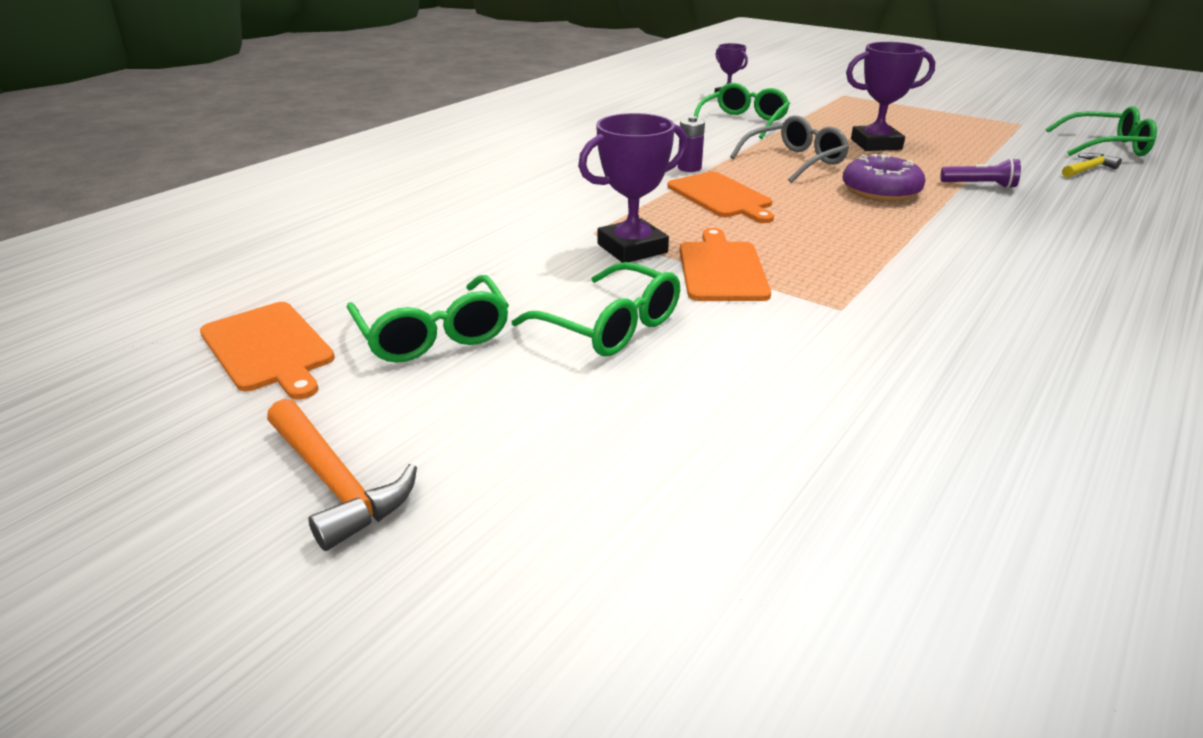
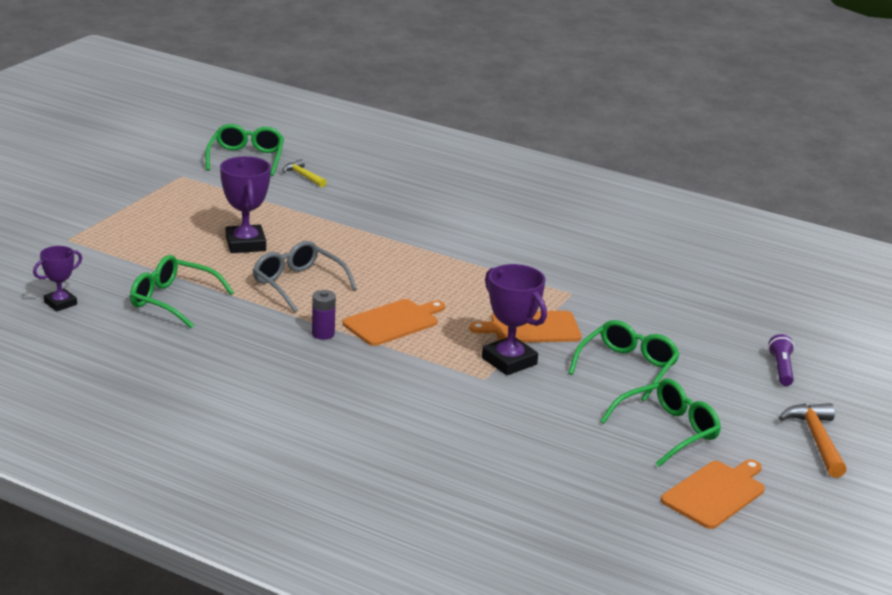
camera: 100 degrees left, 5 degrees down
(335, 483) = (817, 440): orange hammer -> orange hammer turned 45 degrees counterclockwise
(880, 191) = (367, 257): purple donut -> none
(980, 185) = (346, 219): purple flashlight -> purple flashlight (781, 369)

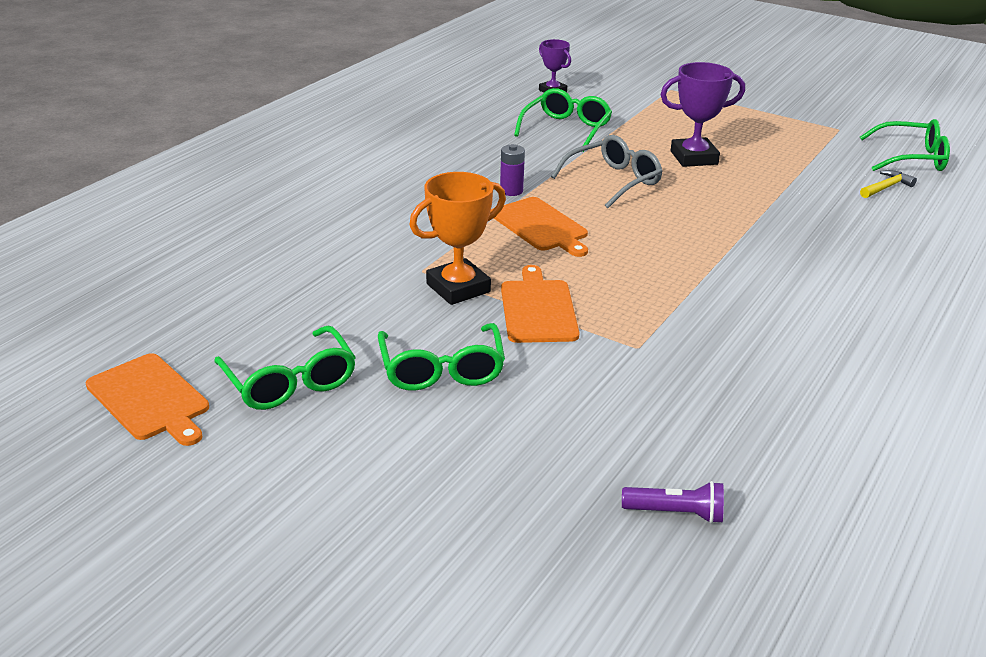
camera: 95 degrees right, 5 degrees up
(509, 361) = (458, 288): purple trophy -> orange trophy
(627, 368) = (442, 370): green glasses -> green glasses turned 45 degrees clockwise
(781, 369) = (433, 517): purple flashlight -> purple flashlight (675, 513)
(817, 440) = (235, 514): orange hammer -> none

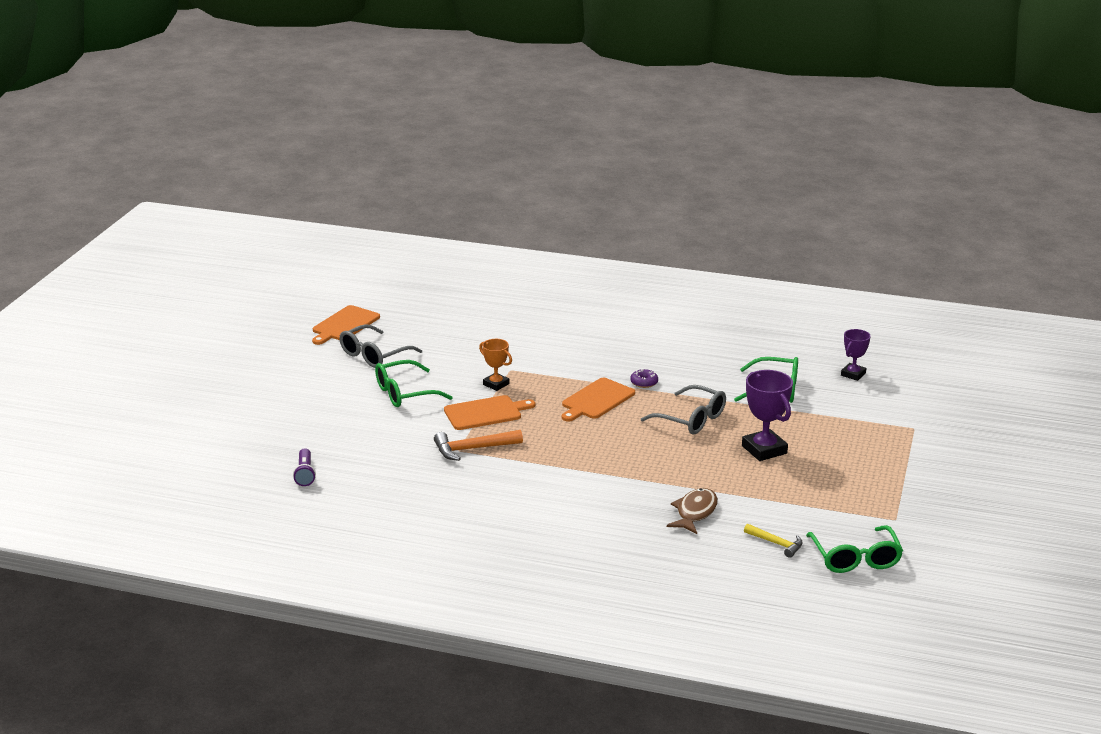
camera: 75 degrees right, 5 degrees down
(290, 382) = (374, 355): green glasses -> grey glasses
(458, 288) = (496, 384): orange trophy -> orange trophy, size x0.61
(511, 191) = (644, 382): purple battery -> purple donut
(638, 334) = (473, 449): none -> orange hammer
(822, 216) = (695, 512): none -> brown fish

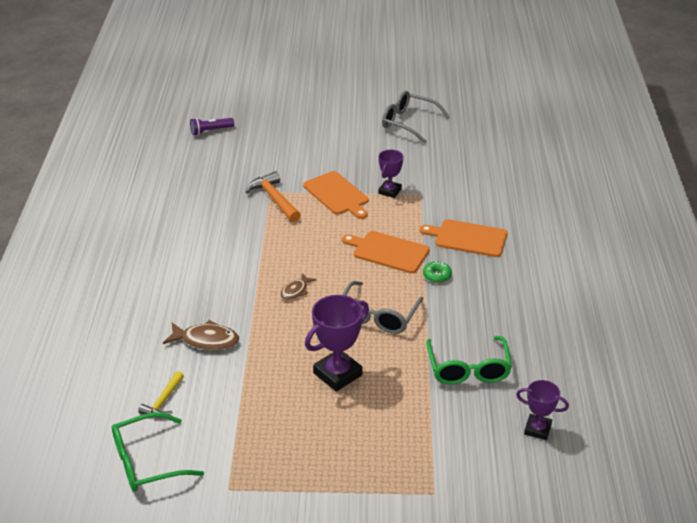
camera: 75 degrees right, 10 degrees up
(344, 325) = (452, 99): orange cutting board -> orange cutting board (468, 238)
(404, 393) = (351, 149): green glasses -> none
(496, 384) = (390, 191): orange trophy -> purple trophy
(637, 456) = (295, 291): none -> brown fish
(644, 382) = (437, 275): purple donut -> green donut

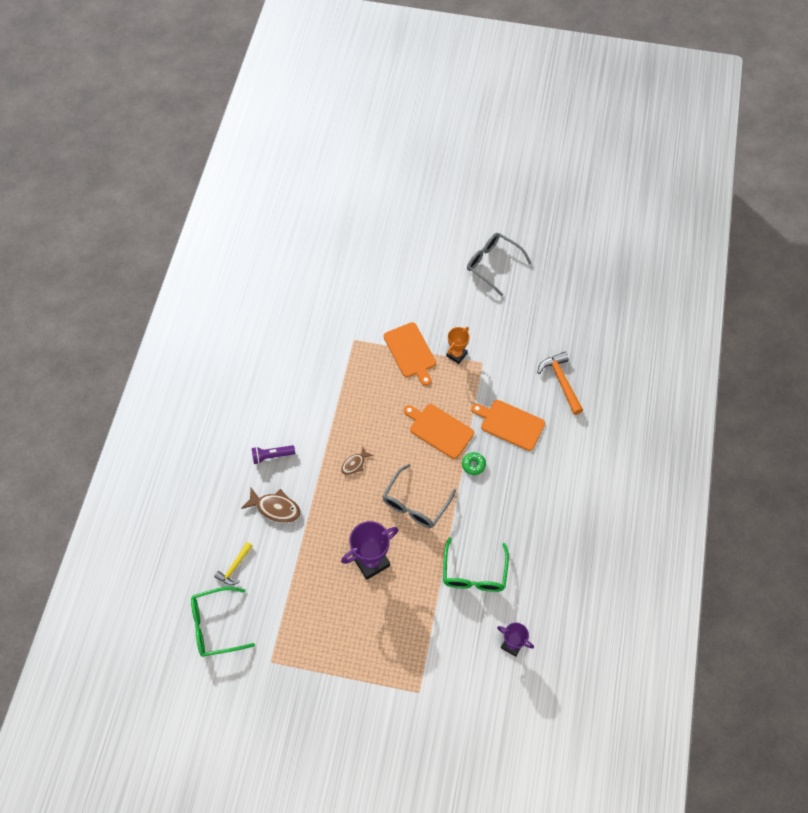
camera: 10 degrees right, 25 degrees up
(210, 131) = (315, 250): purple flashlight -> purple flashlight (272, 456)
(274, 199) = (356, 349): orange hammer -> orange hammer (561, 382)
(390, 191) = (456, 354): purple trophy -> orange trophy

